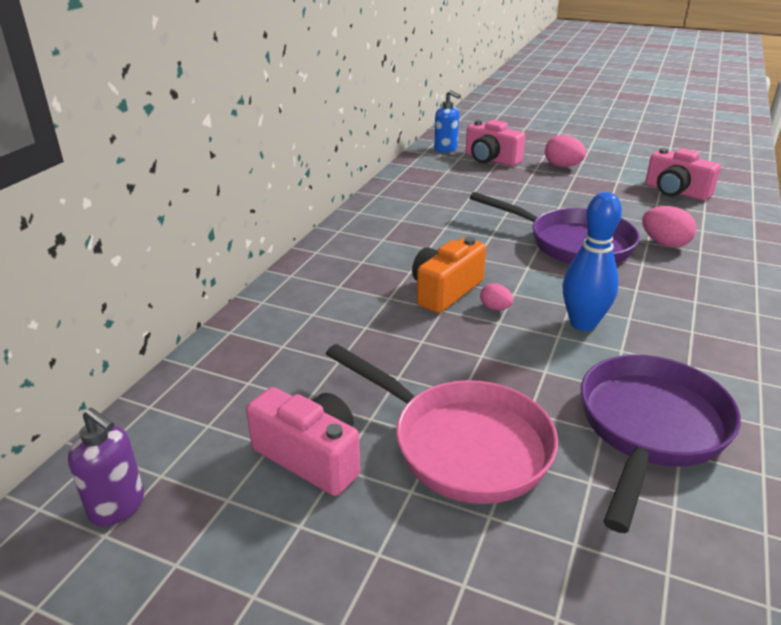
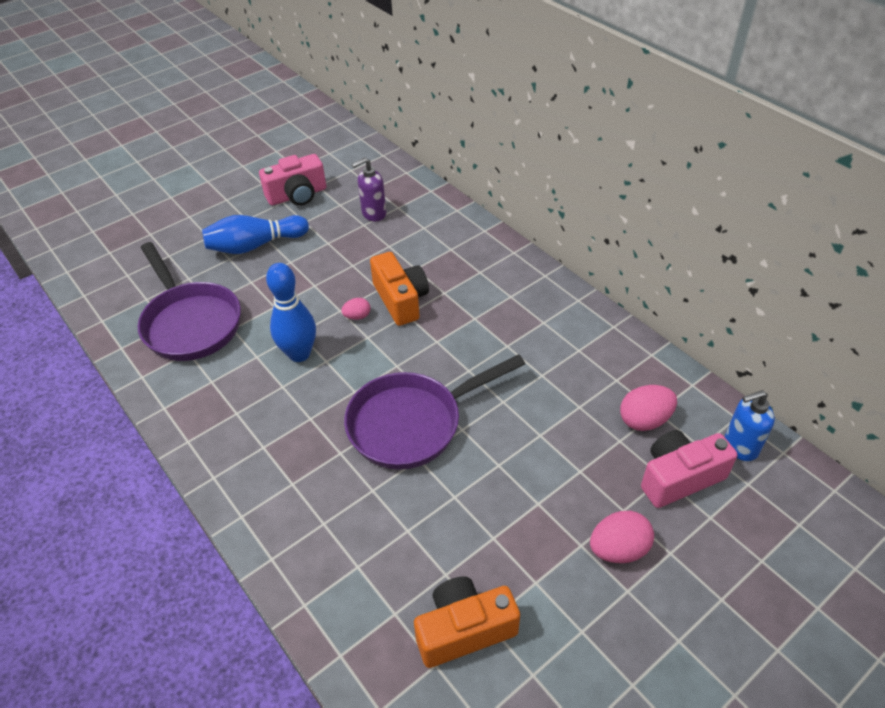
camera: 120 degrees right, 15 degrees up
(118, 507) = (321, 140): purple soap dispenser -> purple soap dispenser (373, 213)
(461, 444) = (255, 245): pink pan -> blue bowling pin
(664, 244) = (358, 502): pink egg -> pink egg (644, 420)
(675, 192) = (464, 630): pink camera -> orange camera

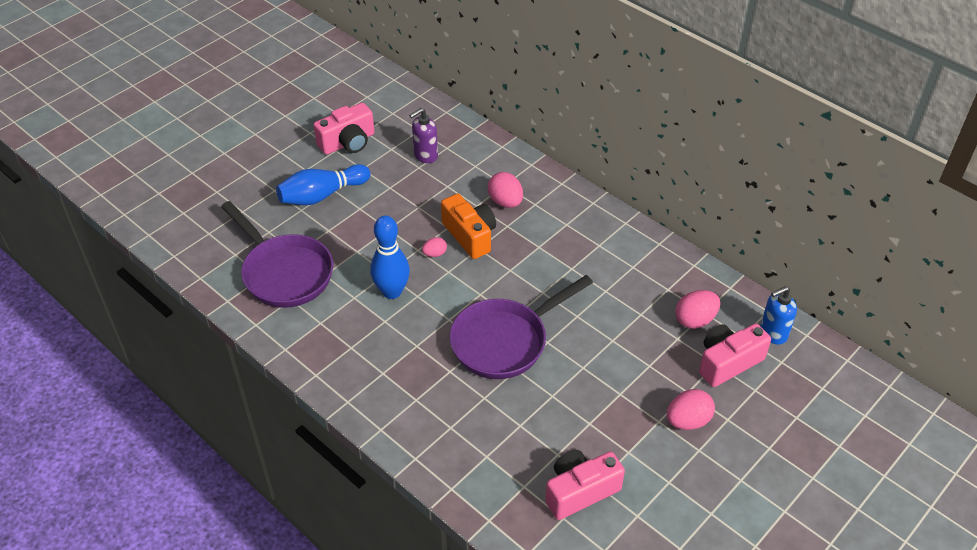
camera: 10 degrees left, 0 degrees up
(448, 267) = (505, 202): none -> pink egg
(464, 630) = (580, 491): orange camera -> pink camera

